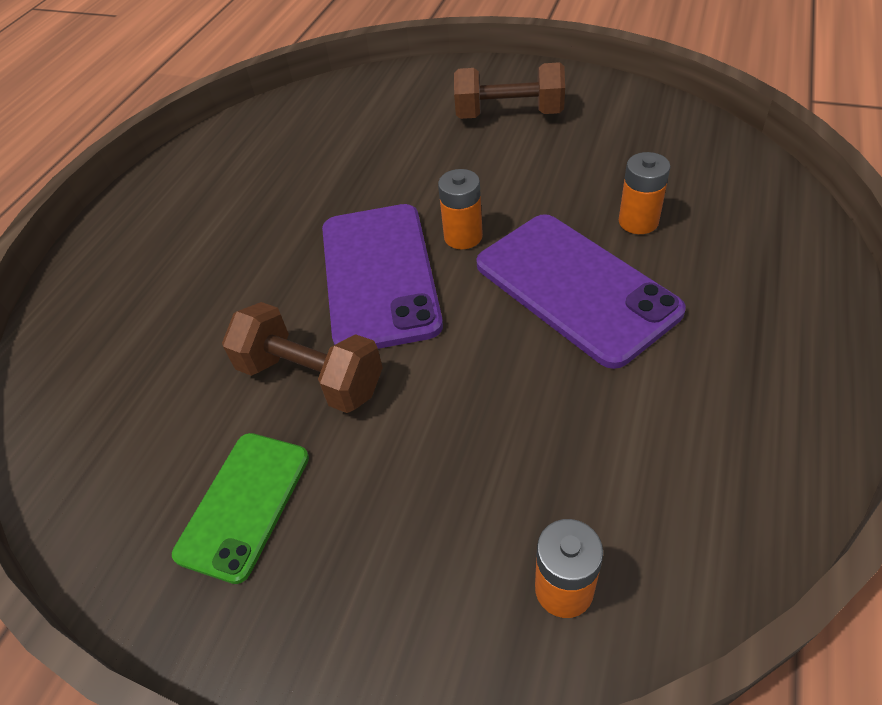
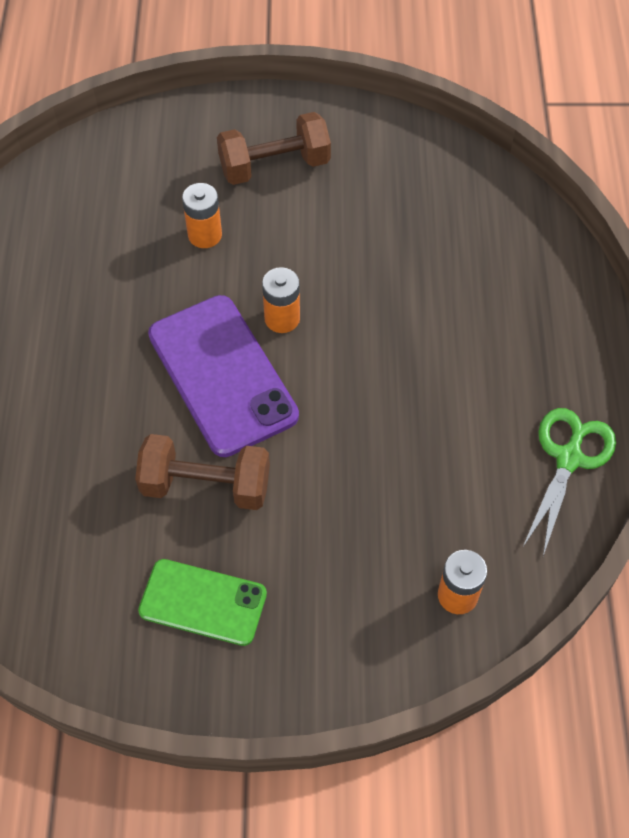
camera: 25 degrees left, 10 degrees up
(244, 504) = (203, 602): green phone -> green phone turned 75 degrees counterclockwise
(575, 287) = (395, 351): purple phone -> none
(638, 221) = (428, 273): orange battery -> orange battery (205, 235)
(769, 449) = (569, 458): none -> green scissors

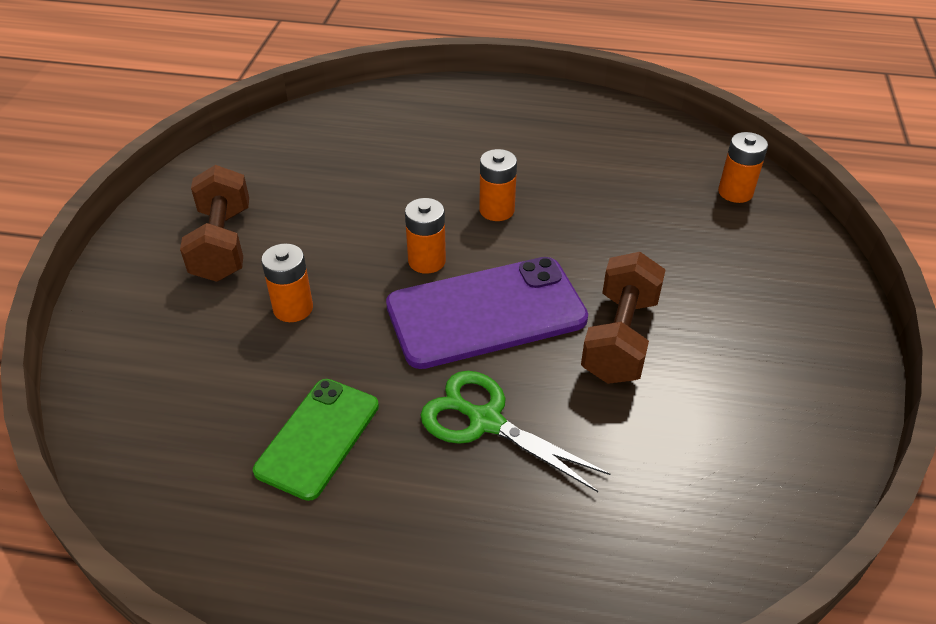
camera: 80 degrees left, 15 degrees down
(203, 602) = (754, 353): green phone -> green phone (318, 438)
(369, 364) = (497, 210): none -> orange battery
(569, 458) = (610, 119): green scissors -> green scissors (485, 421)

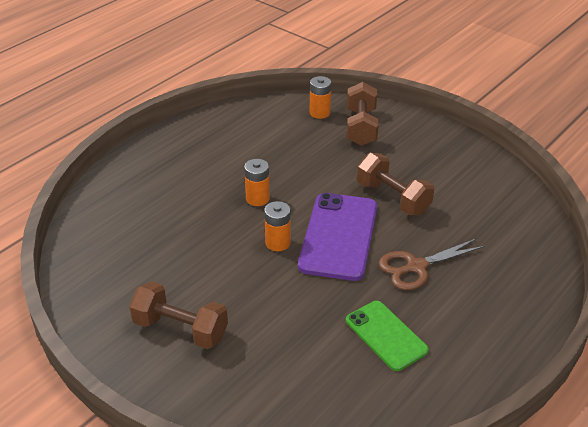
camera: 60 degrees left, 5 degrees down
(293, 308) = (272, 314): orange battery -> none
(485, 421) = (416, 267): green scissors -> brown scissors
(750, 244) = (361, 127): none -> brown dumbbell

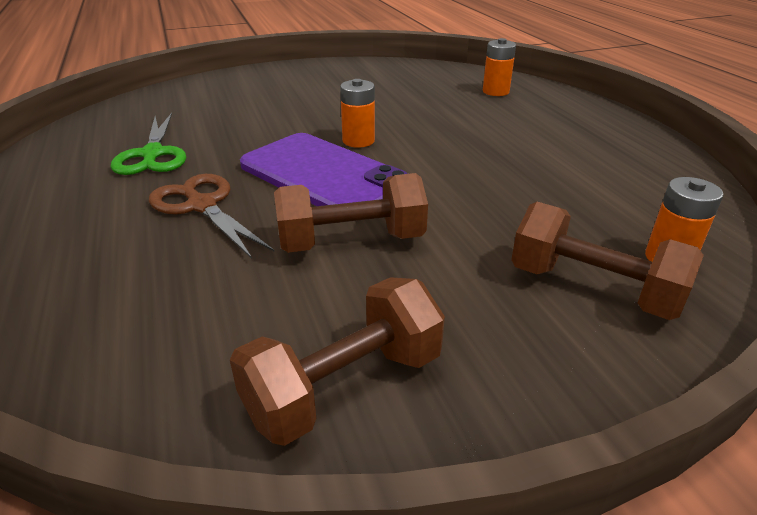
camera: 120 degrees right, 5 degrees down
(180, 329) = (305, 85): brown dumbbell -> brown dumbbell (344, 386)
(257, 198) = (451, 149): orange battery -> orange battery (495, 91)
(386, 335) = (152, 154): green phone -> green scissors
(416, 267) = (202, 205): brown scissors -> brown scissors turned 45 degrees counterclockwise

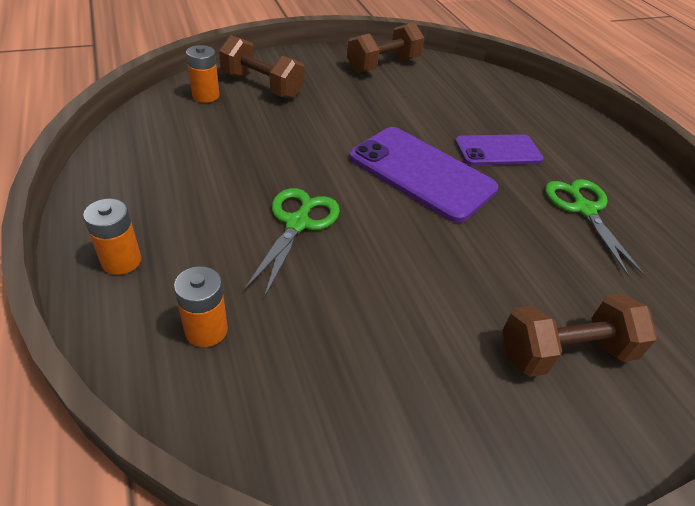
camera: 175 degrees right, 10 degrees up
(202, 205) = (498, 151): brown scissors -> purple phone
(351, 241) = (390, 119): brown dumbbell -> brown dumbbell (565, 352)
(358, 141) = (400, 218): orange battery -> orange battery (121, 261)
(456, 134) = (297, 223): none -> green scissors

